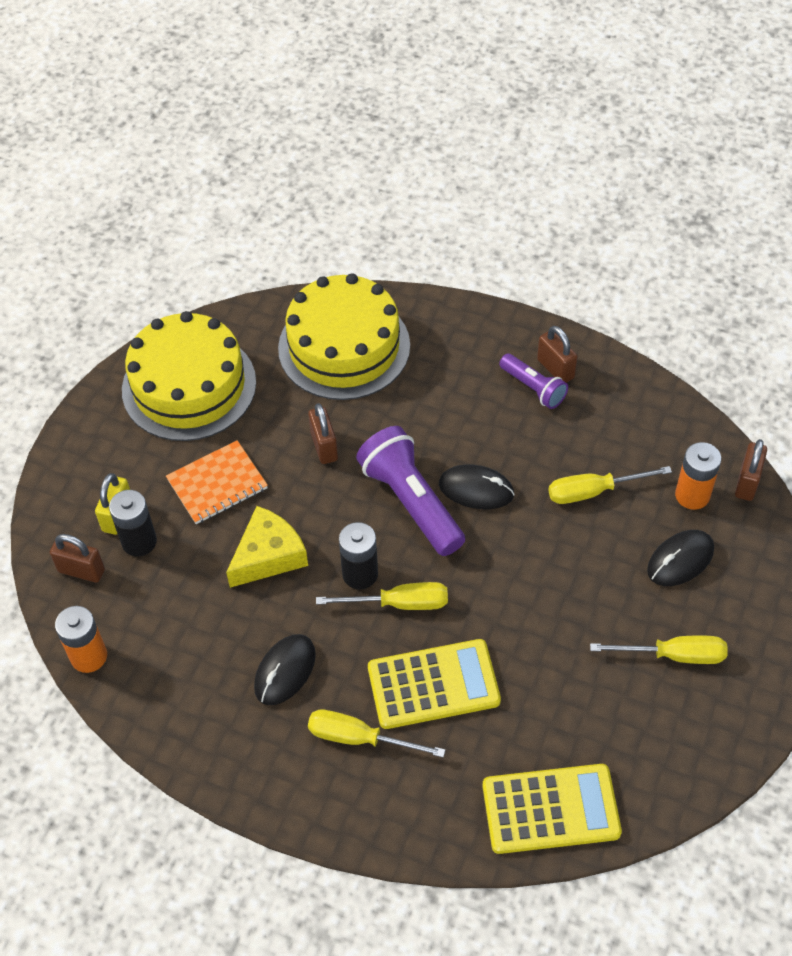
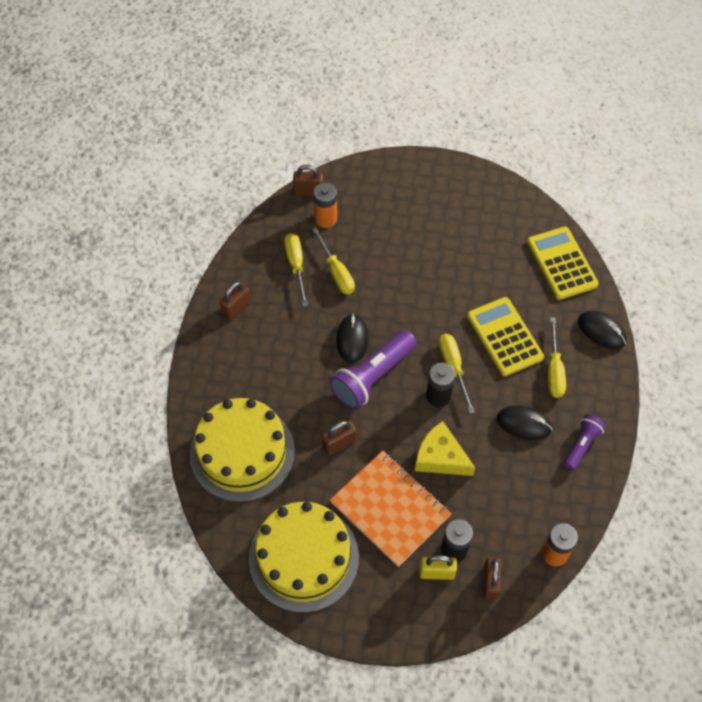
camera: 105 degrees left, 5 degrees up
(217, 484) = (390, 509): orange notebook -> orange notebook, size x1.54
(533, 388) = (257, 319): purple flashlight -> purple flashlight (581, 445)
(674, 655) = (443, 216): yellow screwdriver -> yellow screwdriver (296, 265)
(680, 560) = (376, 220): black mouse -> black mouse (601, 331)

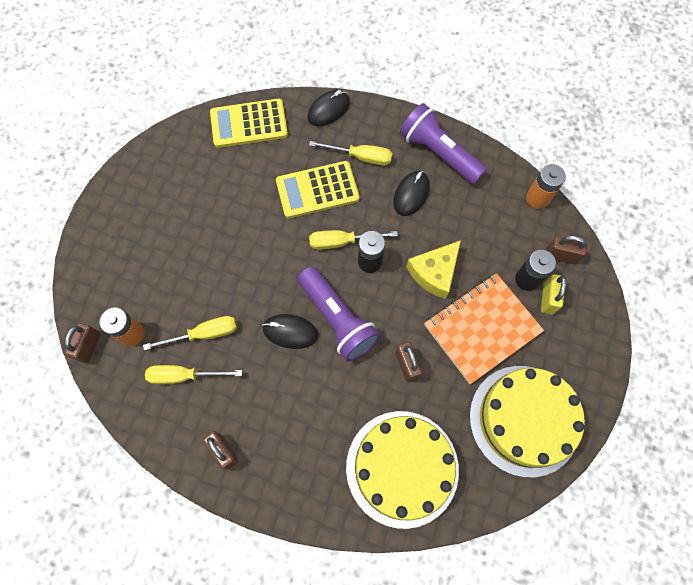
camera: 80 degrees left, 10 degrees up
(581, 445) = (438, 153): purple flashlight -> purple flashlight, size x1.76

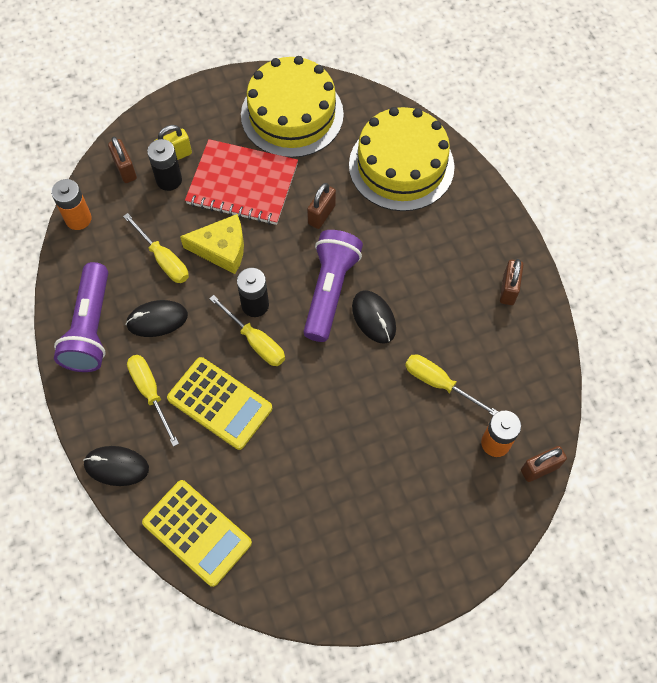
camera: 130 degrees left, 5 degrees down
(184, 376) = (486, 368): yellow screwdriver -> yellow screwdriver (163, 259)
(482, 328) = (242, 184): orange notebook -> red notebook

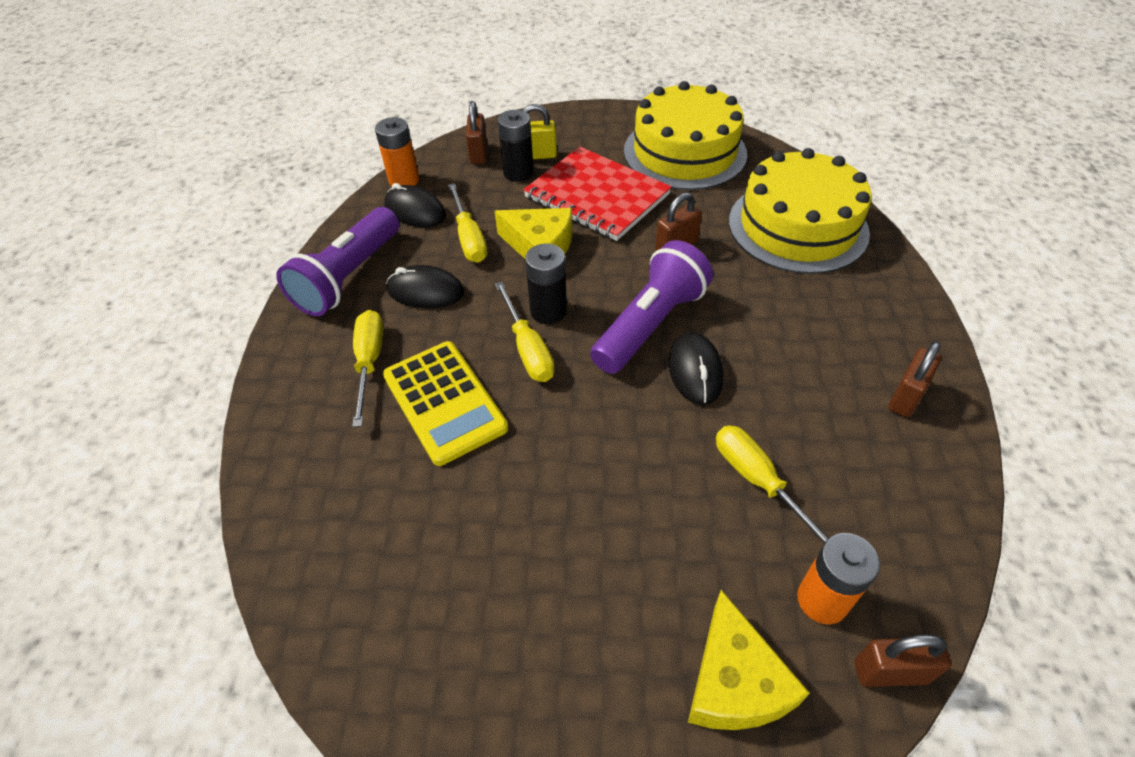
camera: 25 degrees right, 15 degrees down
(116, 466) = (275, 429): black mouse -> black mouse (415, 211)
(197, 532) = (318, 551): yellow calculator -> none
(464, 506) = (734, 681): none -> yellow cheese

